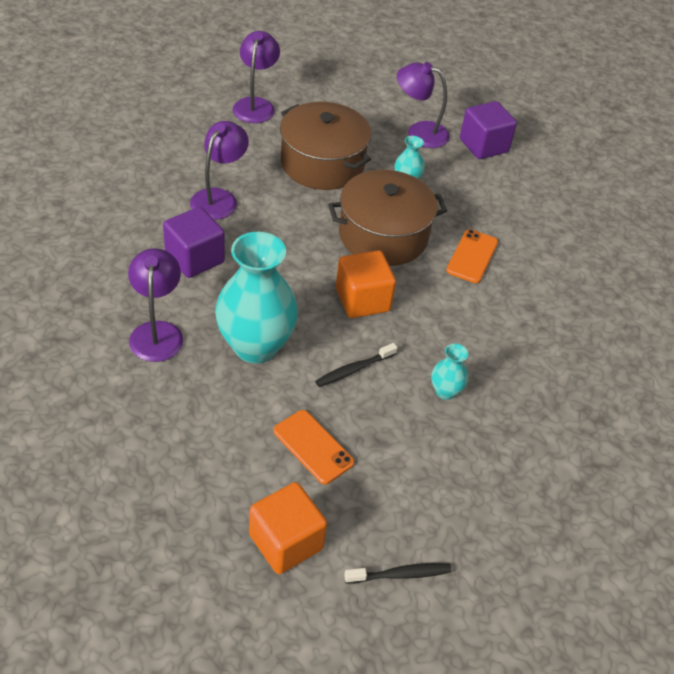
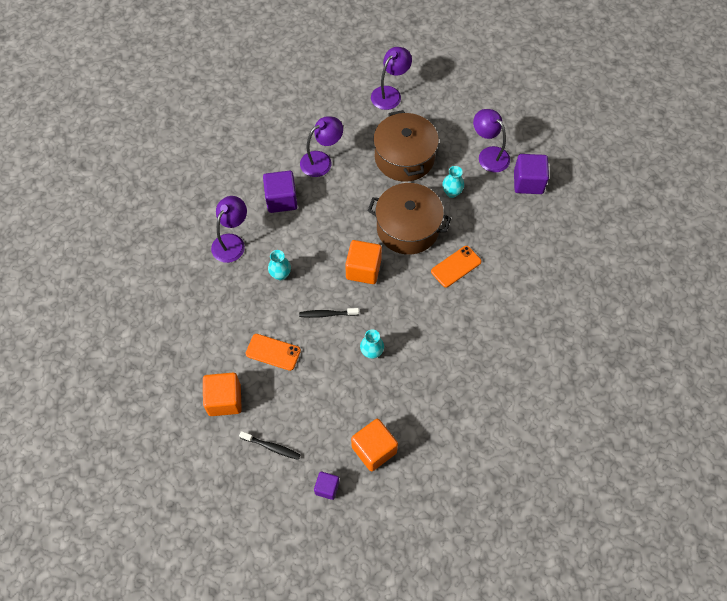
camera: 35 degrees right, 15 degrees up
(255, 346) = (280, 274): turquoise vase -> turquoise vase, size x0.45
(313, 447) = (273, 352): orange phone -> orange phone turned 60 degrees counterclockwise
(516, 591) = (327, 488): none -> purple cube
(539, 510) = (374, 449): none -> orange cube

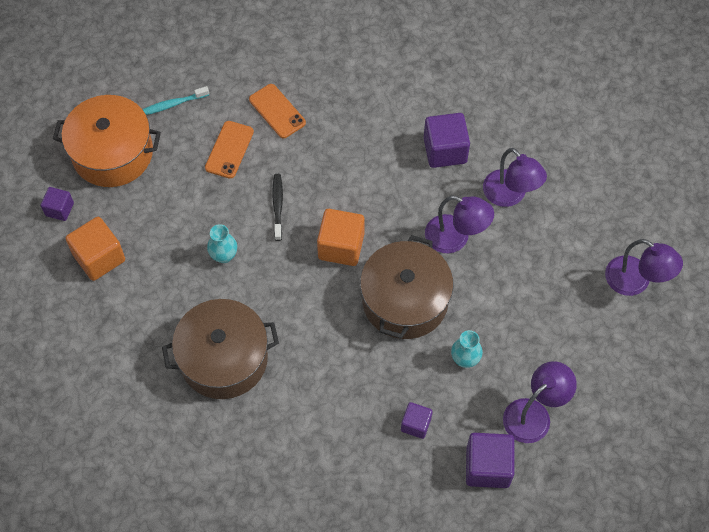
camera: 90 degrees right, 0 degrees up
(224, 400) = (172, 104): orange cube -> turquoise toothbrush
(232, 242) = (380, 99): purple lamp -> purple lamp (455, 238)
(271, 447) = (112, 153): black toothbrush -> orange pot
(280, 274) = (334, 153): turquoise vase -> none
(404, 157) = (522, 299): brown pot -> brown pot (224, 359)
(456, 266) = (345, 359): orange phone -> orange phone (277, 111)
(502, 223) = (416, 424): none -> purple cube

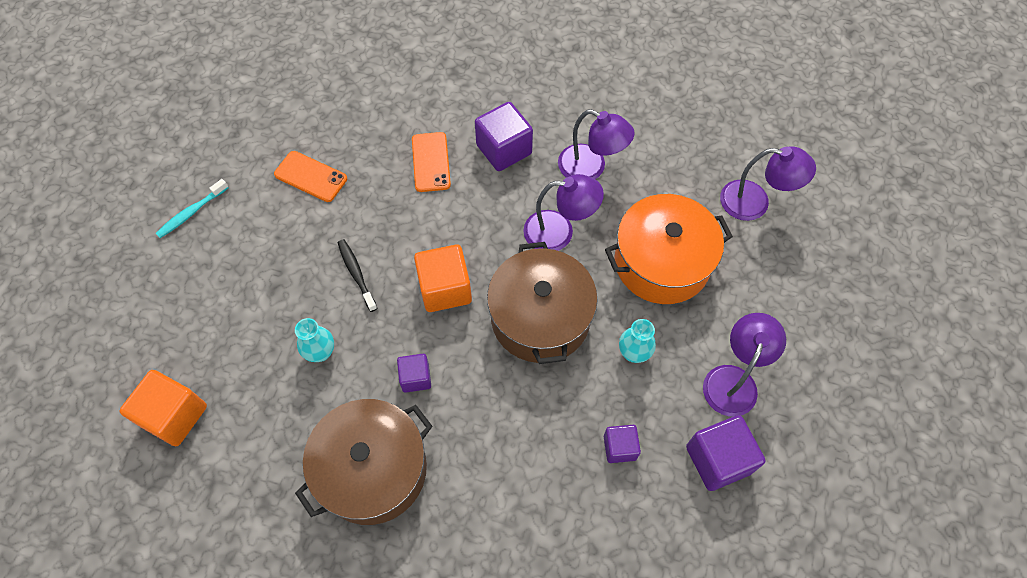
camera: 25 degrees left, 0 degrees up
(59, 209) = (103, 379): purple cube -> purple cube (416, 378)
(112, 153) = (143, 291): orange pot -> orange pot (662, 262)
(229, 150) = (276, 236): orange phone -> orange phone (431, 162)

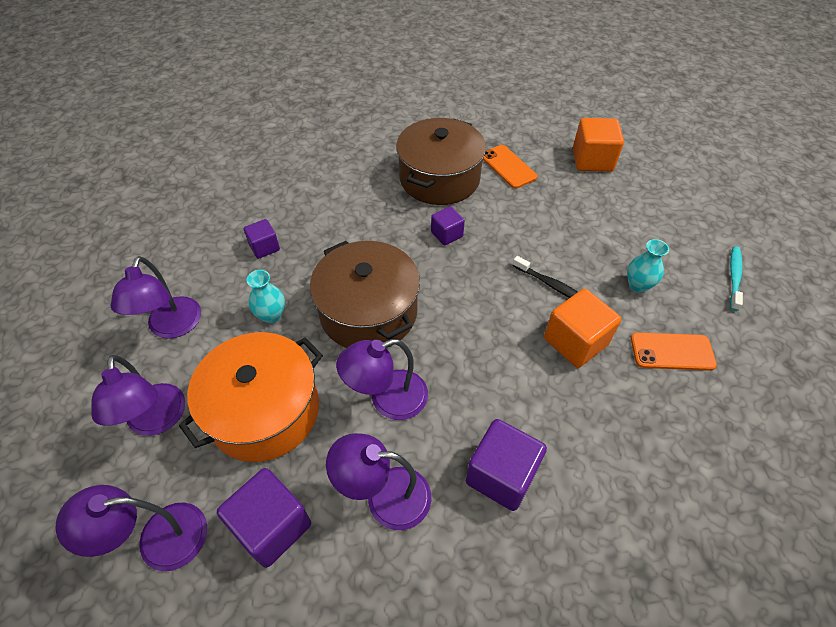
camera: 155 degrees right, 10 degrees down
(320, 352) = (530, 224): turquoise vase -> turquoise vase (638, 285)
(431, 162) = (570, 421): orange phone -> orange phone (508, 167)
(445, 289) = (467, 303): orange cube -> orange cube (575, 341)
(718, 459) = (181, 266): purple cube -> purple cube (272, 526)
(753, 289) = (156, 421): none -> purple lamp

